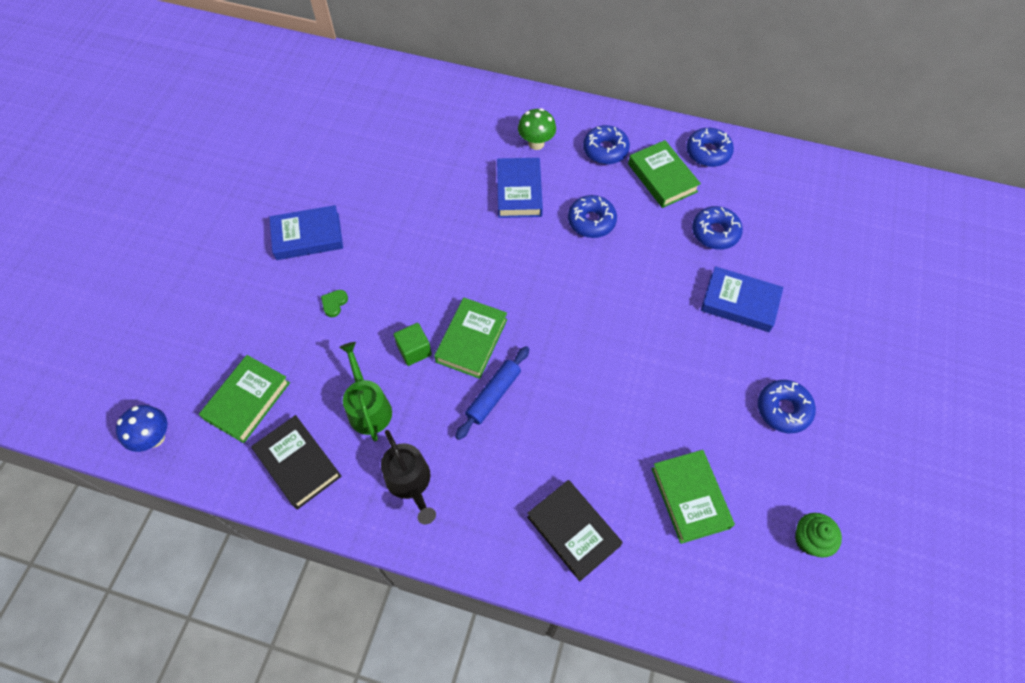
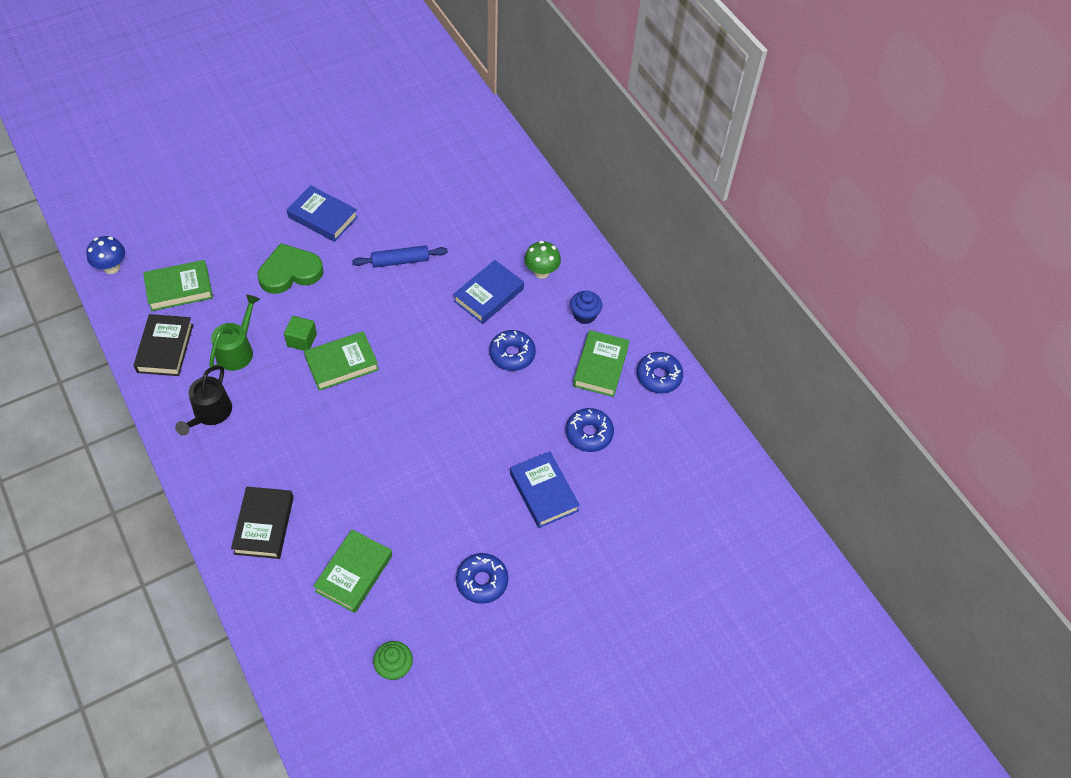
camera: 40 degrees right, 5 degrees down
(334, 303) = (290, 272): green heart -> green heart, size x2.47
(493, 395) = (315, 407): blue rolling pin -> blue rolling pin (400, 261)
(605, 150) = (584, 315): blue donut -> blue cupcake

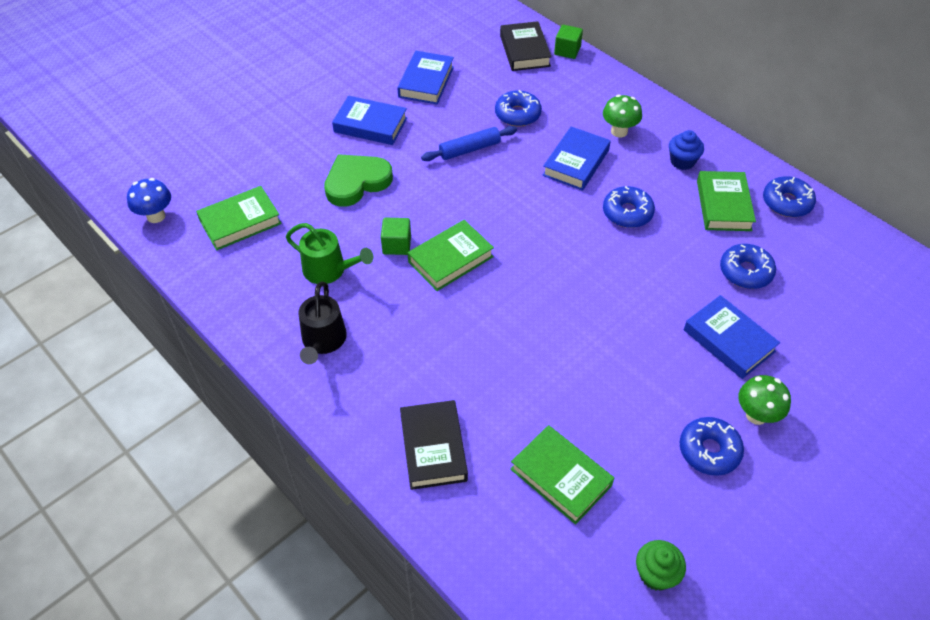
camera: 10 degrees left, 5 degrees down
(165, 348) = (246, 284): black book -> black book (524, 51)
(237, 350) = (329, 270): green watering can -> green watering can turned 105 degrees clockwise
(354, 573) = (561, 477): green book -> green book turned 60 degrees counterclockwise
(389, 183) = (426, 82): none -> blue book
(457, 234) = (517, 114): none -> blue donut
(531, 176) = (567, 51): none -> green cube
(535, 561) = (756, 415): none -> green mushroom

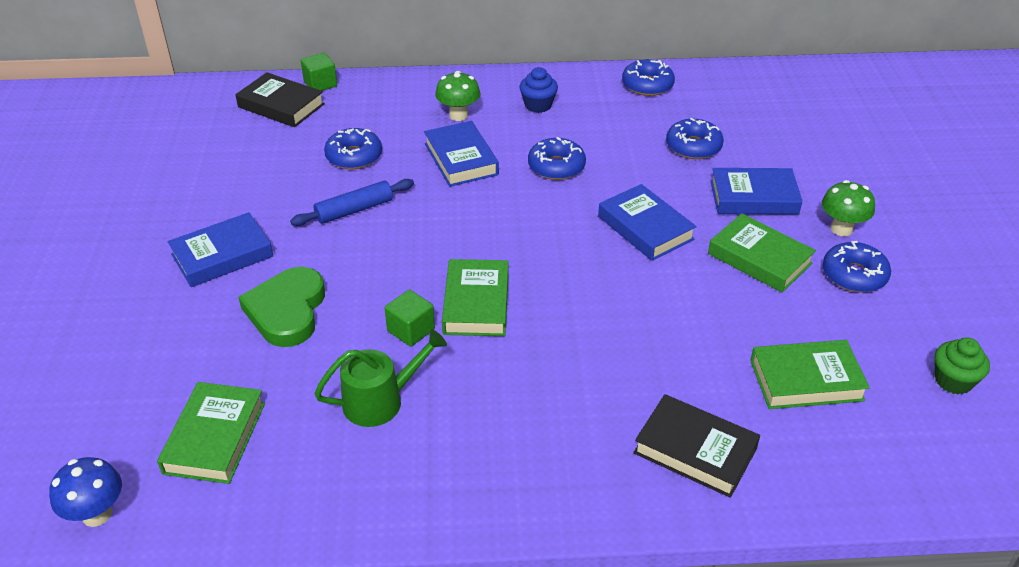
camera: 50 degrees left, 10 degrees down
(323, 341) = (472, 461): black watering can -> none
(426, 82) = (223, 185): blue book -> blue book (645, 228)
(469, 149) = (354, 210): blue rolling pin -> blue rolling pin turned 45 degrees clockwise
(723, 205) = (612, 115): green book -> green book (759, 259)

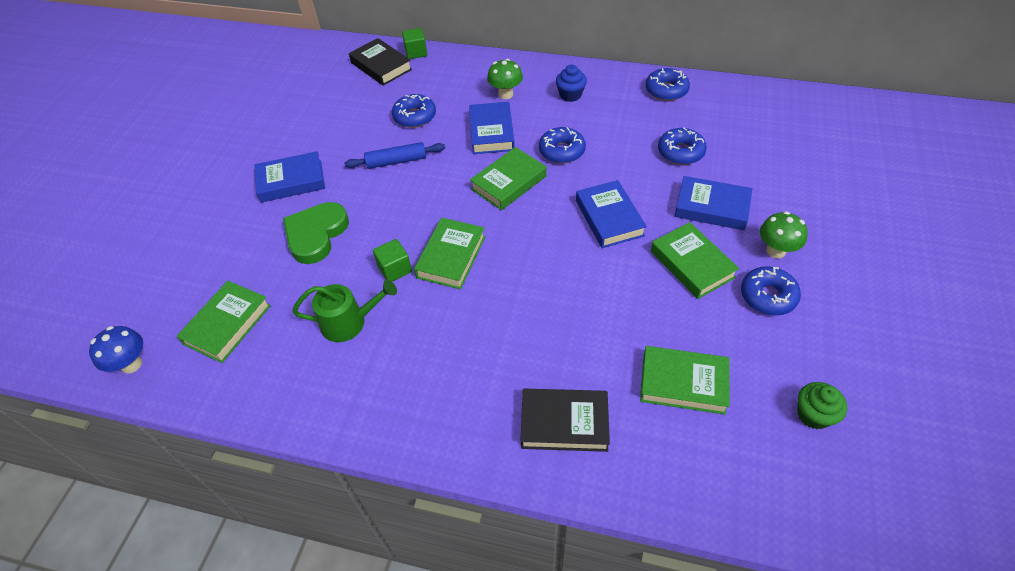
camera: 20 degrees right, 10 degrees up
(508, 210) = (509, 183): none -> green book
(695, 450) = (564, 423): black book -> black book turned 45 degrees counterclockwise

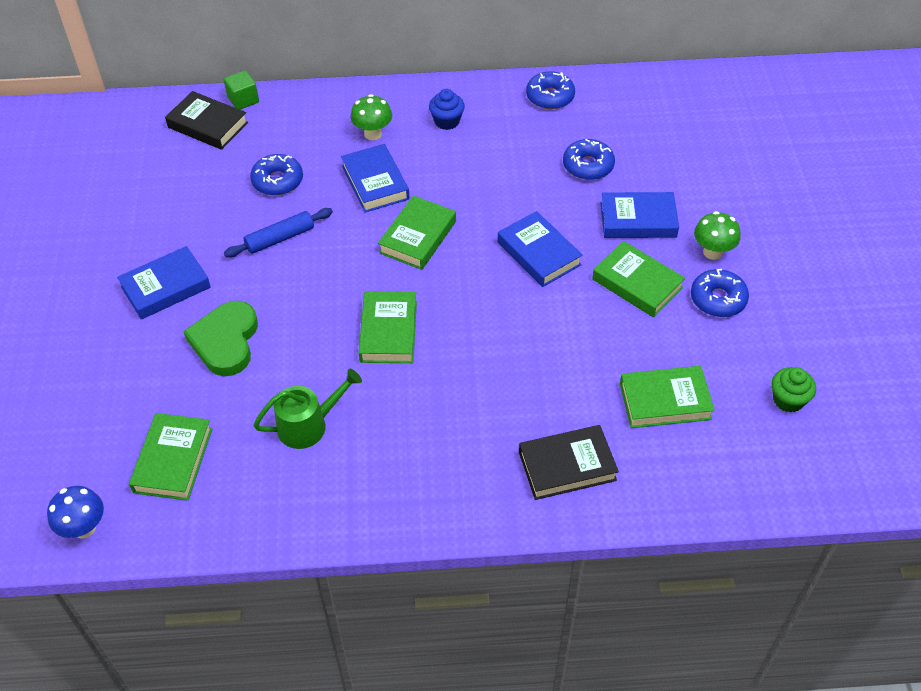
camera: 20 degrees left, 0 degrees up
(394, 269) = (332, 358): green cube -> none
(561, 151) = (462, 189): blue donut -> none

